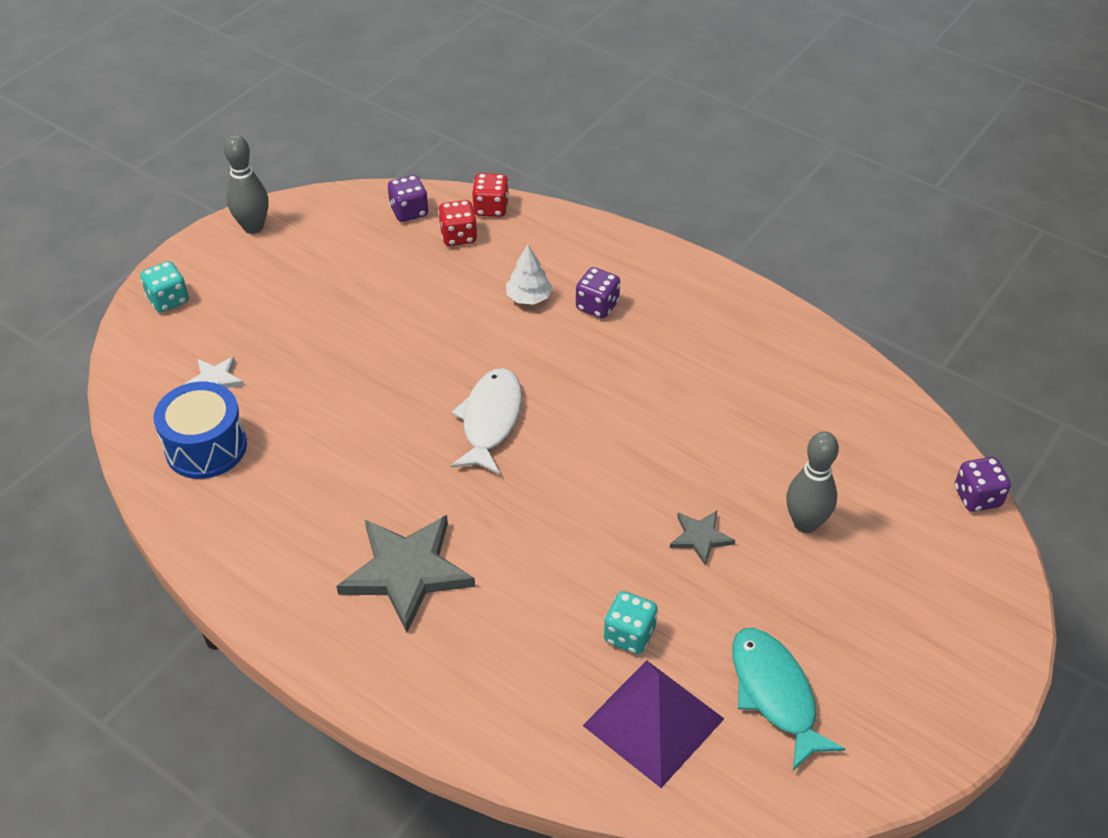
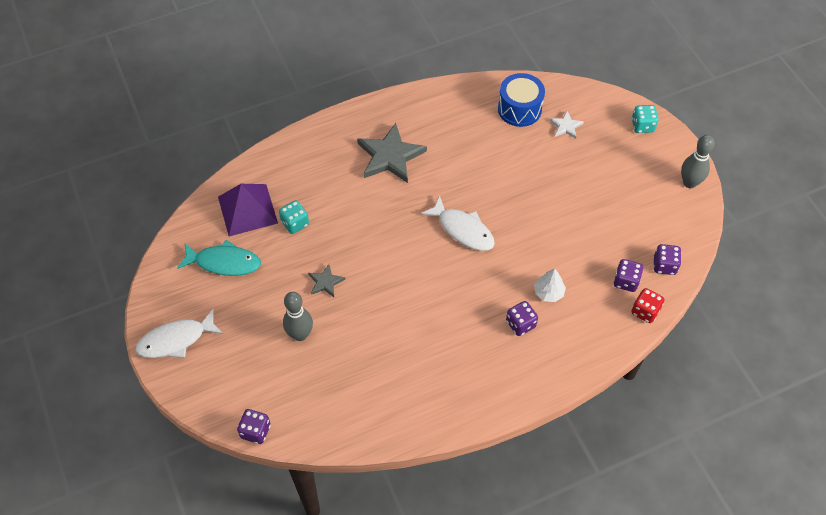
camera: 120 degrees right, 10 degrees up
(458, 236) = (626, 281): red dice -> purple dice
(951, 676) = (176, 340): none -> white fish

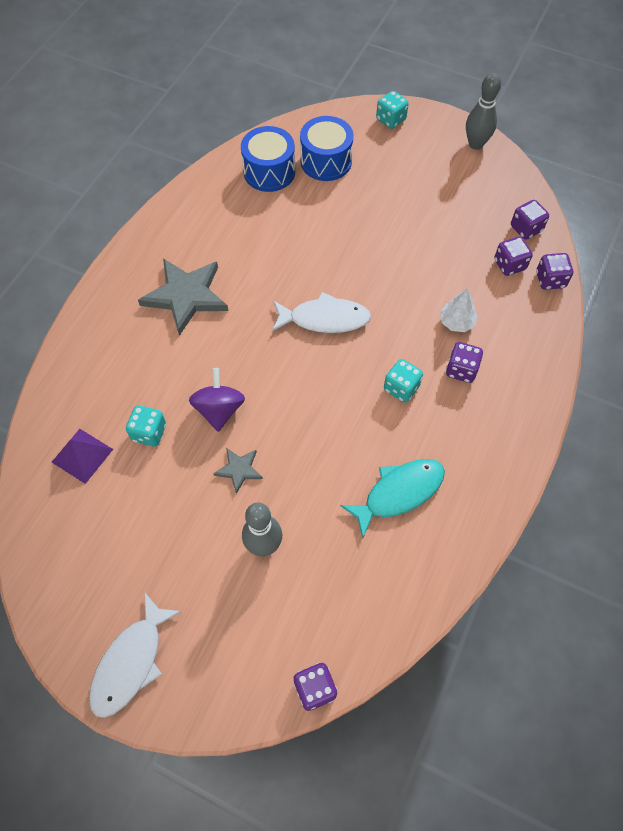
camera: 40 degrees left, 5 degrees up
(224, 262) = (108, 532): turquoise fish -> turquoise fish (399, 493)
(247, 210) = (82, 455): purple pyramid -> purple pyramid, size x0.64
(346, 239) = (219, 409): none -> purple spinning top
(469, 307) = (401, 388): none -> turquoise dice
(565, 126) = (326, 161): white star -> blue drum
(645, 311) = (550, 280): red dice -> purple dice

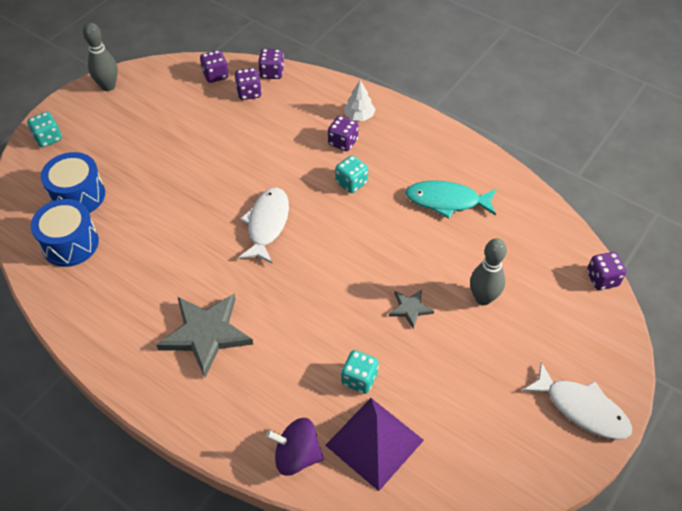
camera: 80 degrees left, 10 degrees down
(82, 455) = (374, 442): purple pyramid -> purple pyramid, size x1.55
(219, 409) = (345, 317): purple spinning top -> purple spinning top (296, 456)
(399, 493) = (447, 201): turquoise fish -> turquoise fish turned 60 degrees counterclockwise
(456, 322) = (296, 136): white tree -> white tree (359, 116)

